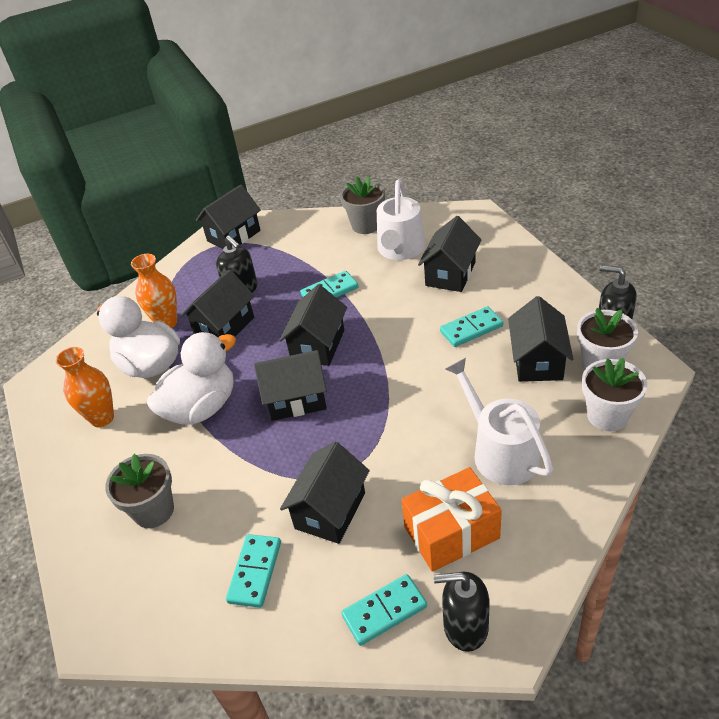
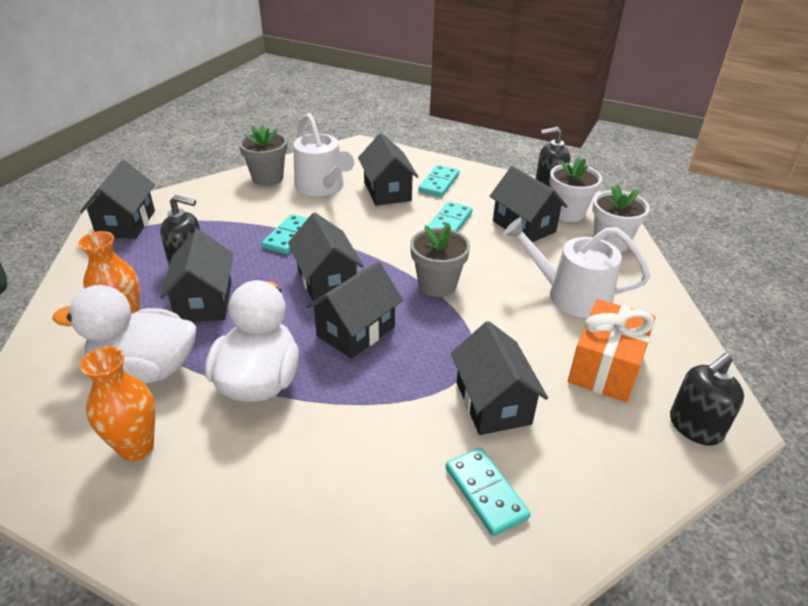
camera: 45 degrees left, 5 degrees down
(153, 510) = (311, 502): grey flower pot -> grey flower pot (437, 285)
(384, 611) = (628, 453): turquoise domino -> turquoise domino (439, 183)

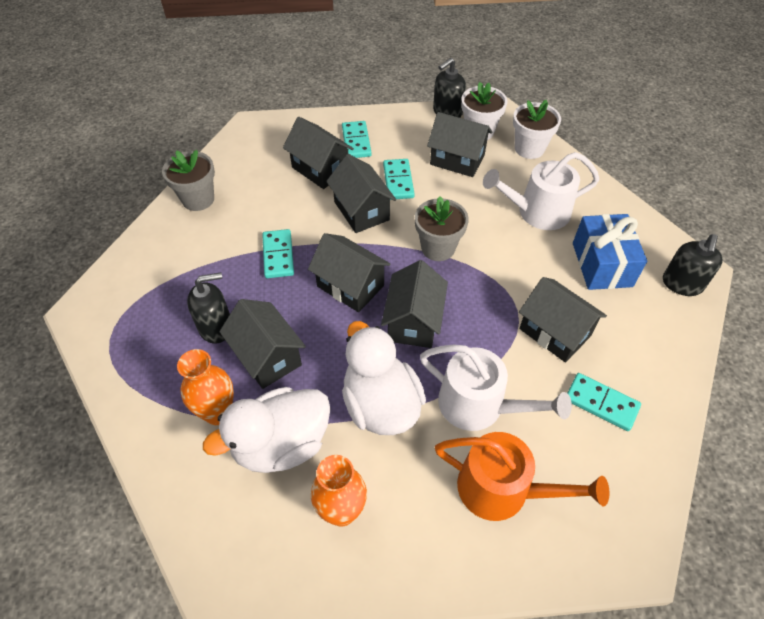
camera: 30 degrees left, 15 degrees up
(126, 223) = (109, 312): black house -> black house (361, 211)
(299, 513) = (502, 489): none -> orange watering can
(322, 187) = (258, 188): white watering can -> white watering can (479, 405)
(605, 367) = (602, 264): orange gift -> blue gift

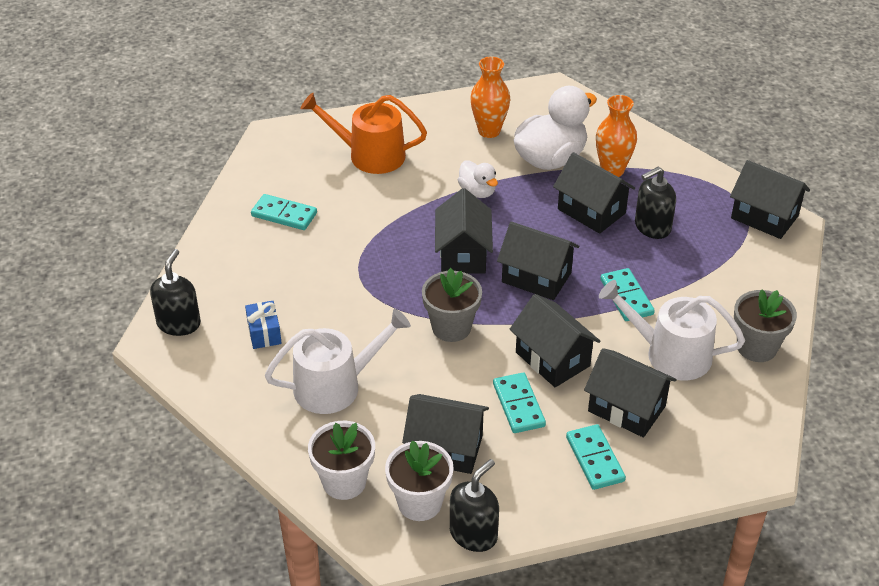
camera: 170 degrees right, 10 degrees down
(380, 404) = (477, 191): white duck -> white duck, size x0.53
(479, 405) = (392, 201): white watering can -> white watering can (670, 354)
(554, 332) = (322, 262): black house -> black house (764, 217)
(602, 264) = (264, 333): blue gift -> blue gift, size x0.55

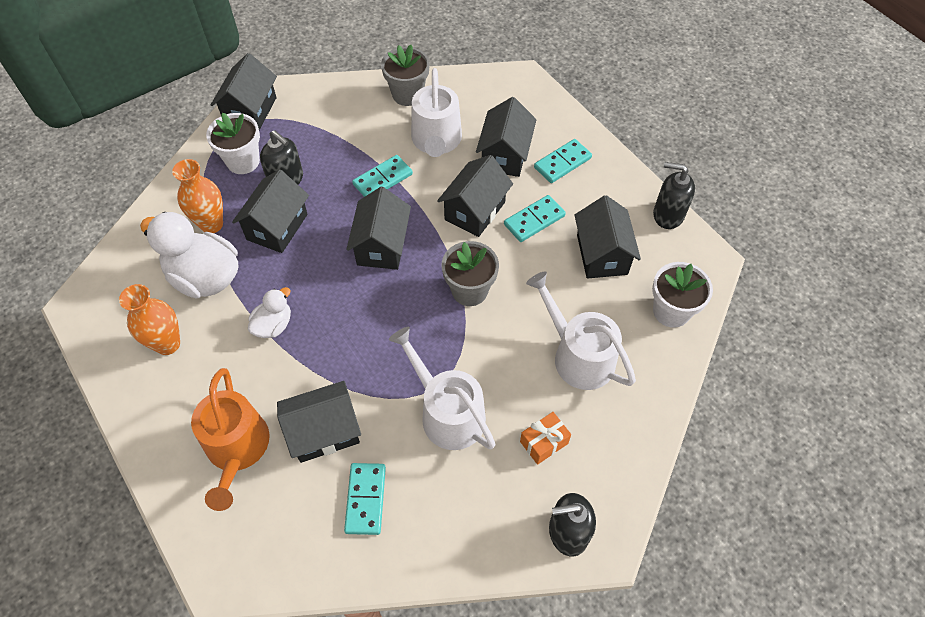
camera: 110 degrees left, 15 degrees up
(264, 333) = (544, 442): blue gift -> orange gift
(329, 279) = (447, 413): none -> white watering can
(419, 503) = (661, 255): white flower pot -> white flower pot (243, 161)
(463, 254) = (371, 310): black house -> black house (324, 431)

